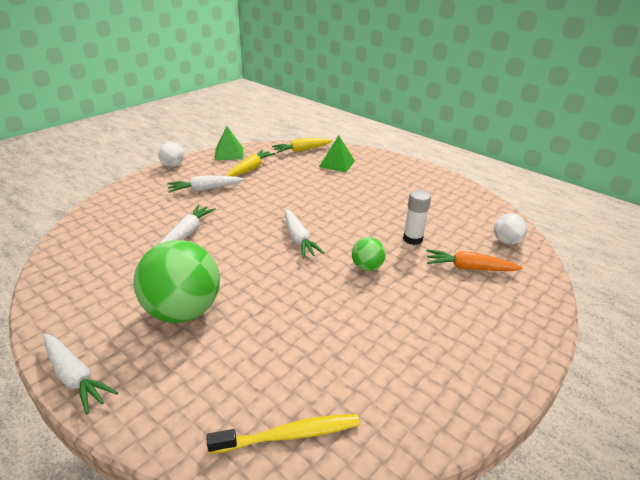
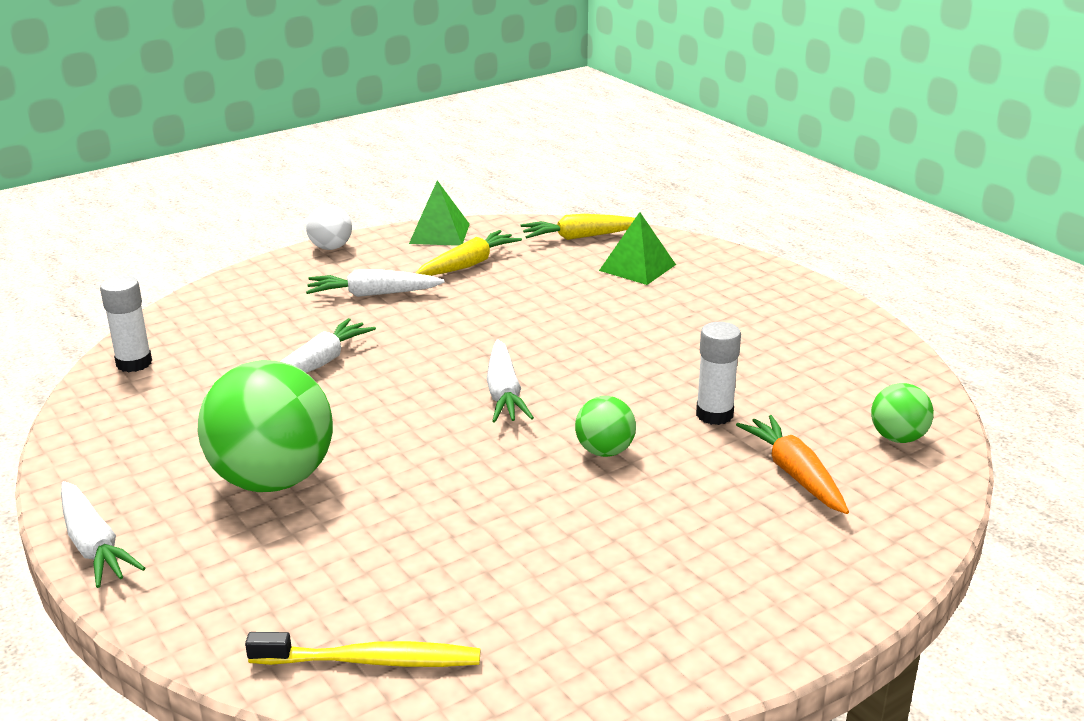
camera: 15 degrees right, 5 degrees down
(73, 244) = (134, 363): none -> white glue stick
(469, 268) = (795, 474): orange carrot -> orange carrot turned 45 degrees clockwise
(506, 241) = (897, 438): white ball -> green ball

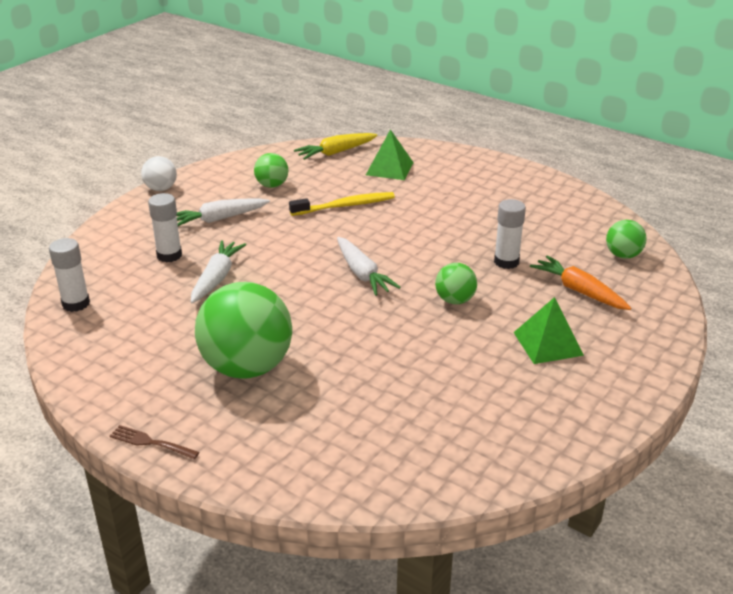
camera: 20 degrees left, 5 degrees up
(94, 545) = (151, 443): white carrot -> brown fork
(282, 327) = (169, 255): none -> white glue stick
(371, 661) = (404, 472): yellow toothbrush -> yellow toothbrush (345, 206)
(439, 233) = (234, 165): green pyramid -> green pyramid (548, 343)
(468, 264) = (272, 185): yellow carrot -> green ball

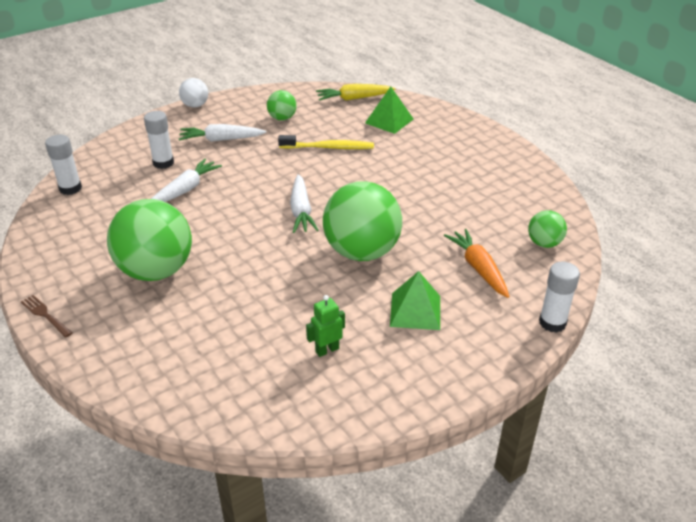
camera: 20 degrees right, 5 degrees up
(455, 300) = (362, 252): green ball -> green ball, size x2.07
(488, 400) = (327, 350): none -> green robot
(506, 262) = (431, 226): white glue stick -> white glue stick (552, 323)

